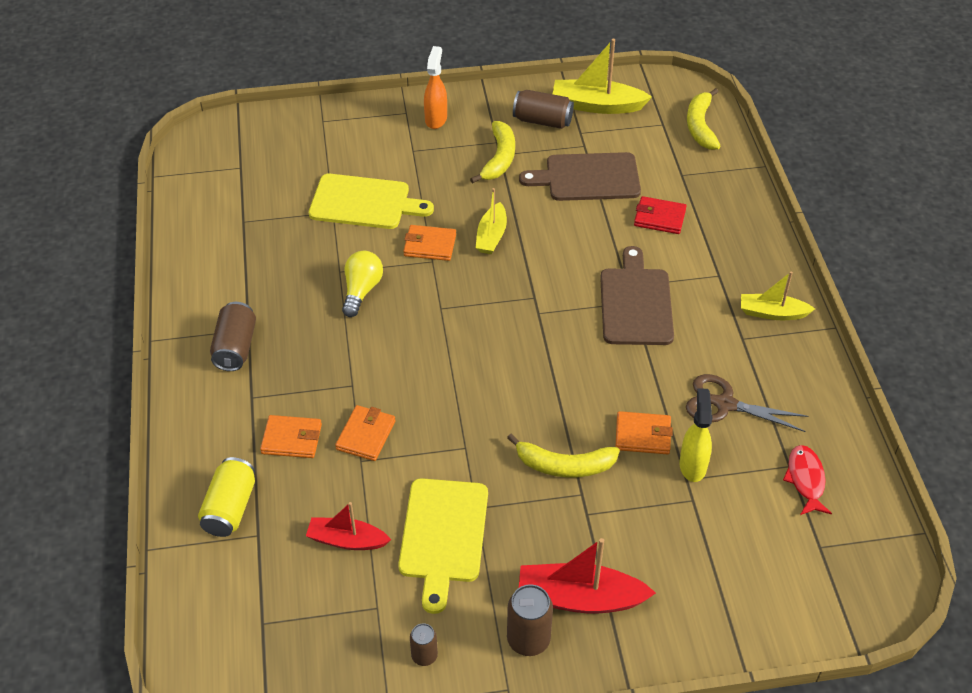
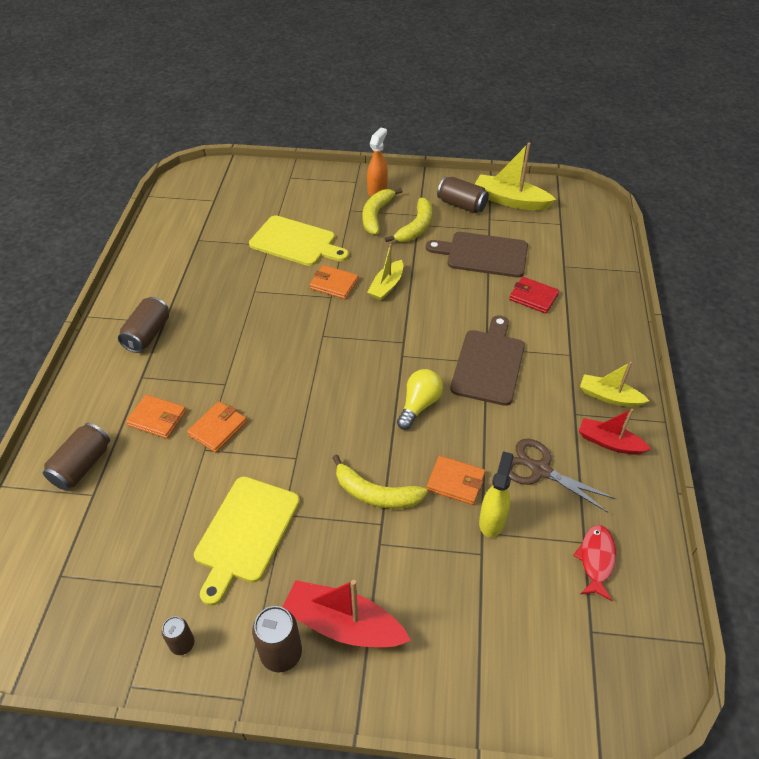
camera: 15 degrees right, 0 degrees up
(230, 508) = (82, 466): yellow can -> brown can
(347, 540) = (163, 517): red boat -> red boat (609, 442)
(361, 290) = (265, 309): yellow light bulb -> yellow light bulb (419, 405)
(700, 126) = (592, 230): yellow banana -> yellow banana (376, 215)

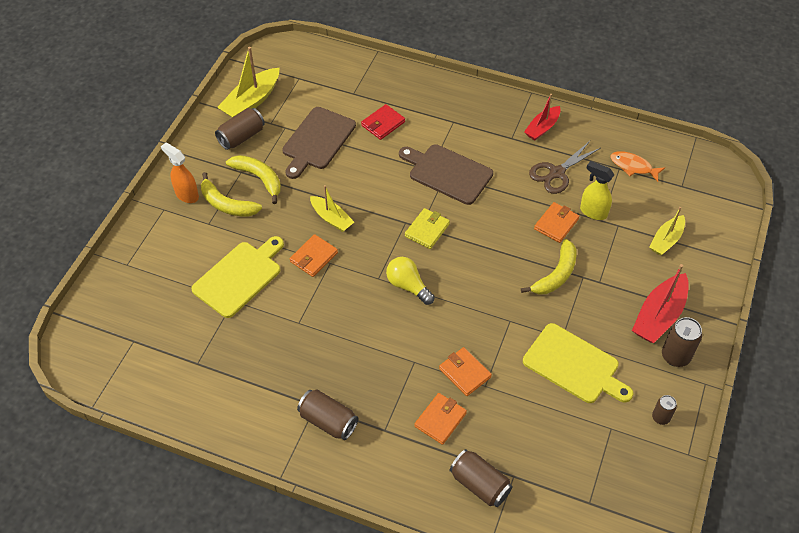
camera: 75 degrees left, 5 degrees up
(399, 361) = (427, 230): none -> yellow wallet
(419, 405) = (477, 228): yellow light bulb -> yellow light bulb (408, 286)
(596, 559) = (633, 166): red fish -> orange fish
(609, 397) = (501, 114): yellow boat -> yellow boat (666, 240)

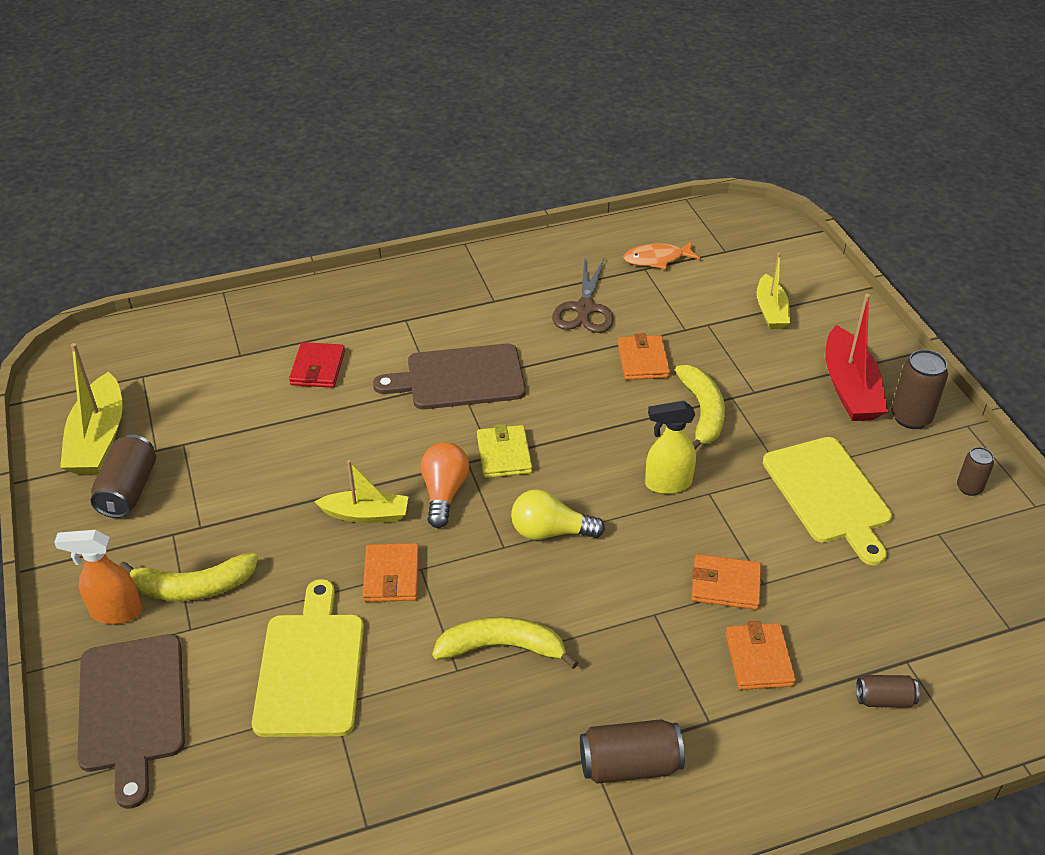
camera: 40 degrees left, 10 degrees down
(259, 178) = (210, 526): yellow banana -> yellow banana (502, 647)
(317, 140) = (247, 434): brown cutting board -> brown cutting board (132, 708)
(378, 231) = (444, 493): none -> orange light bulb
(480, 484) = (884, 699): brown can -> brown can, size x0.60
(542, 128) = (517, 272): red boat -> none
(574, 365) = (828, 494): yellow cutting board -> yellow cutting board turned 75 degrees clockwise
(593, 212) = (667, 326): yellow spray bottle -> yellow spray bottle (667, 484)

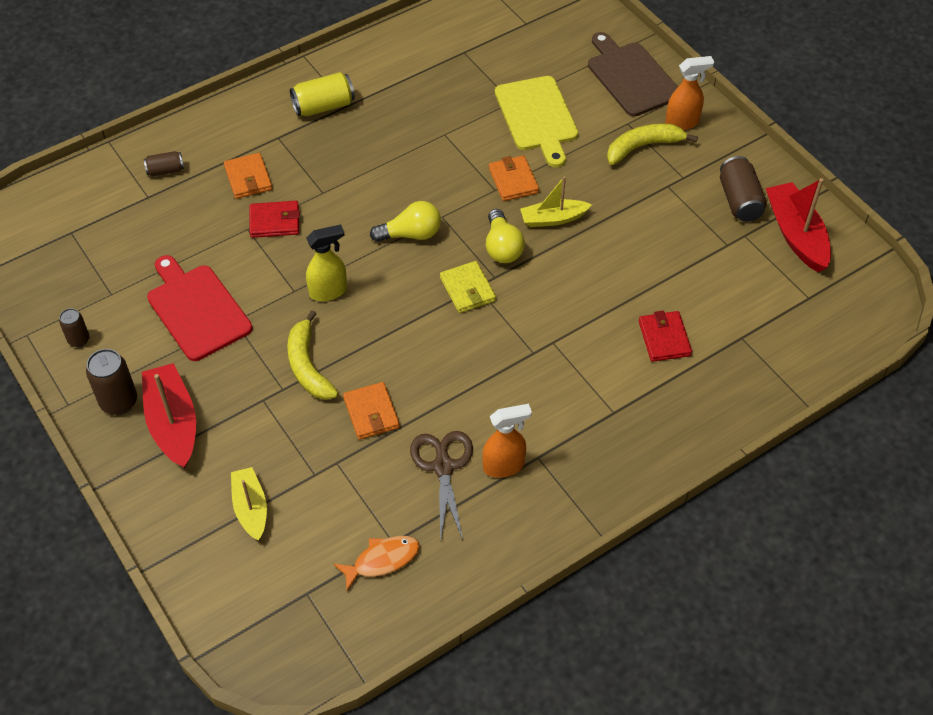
camera: 165 degrees right, 10 degrees up
(98, 439) = (796, 234): yellow boat -> red boat
(444, 493) = (502, 247): orange light bulb -> yellow light bulb
(459, 378) = (534, 356): brown cutting board -> none
(502, 647) = (420, 152): yellow banana -> none
(528, 300) = (504, 466): none -> orange spray bottle
(629, 765) = (323, 106): brown can -> yellow can
(725, 585) = (275, 221): orange wallet -> red wallet
(828, 494) = (197, 309): yellow cutting board -> red cutting board

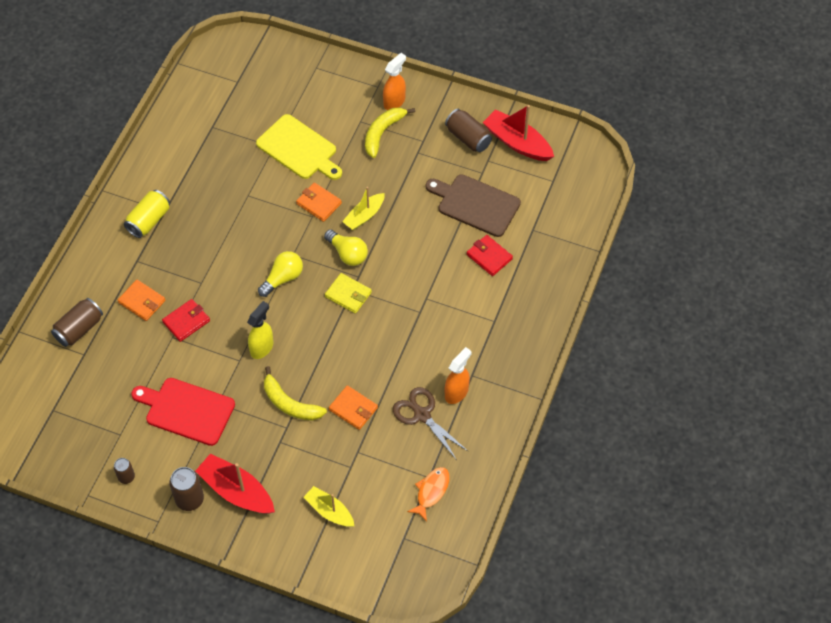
camera: 35 degrees left, 5 degrees up
(165, 170) = (79, 329): brown can -> brown can, size x1.67
(631, 77) = (337, 85): brown cutting board -> brown cutting board (475, 204)

